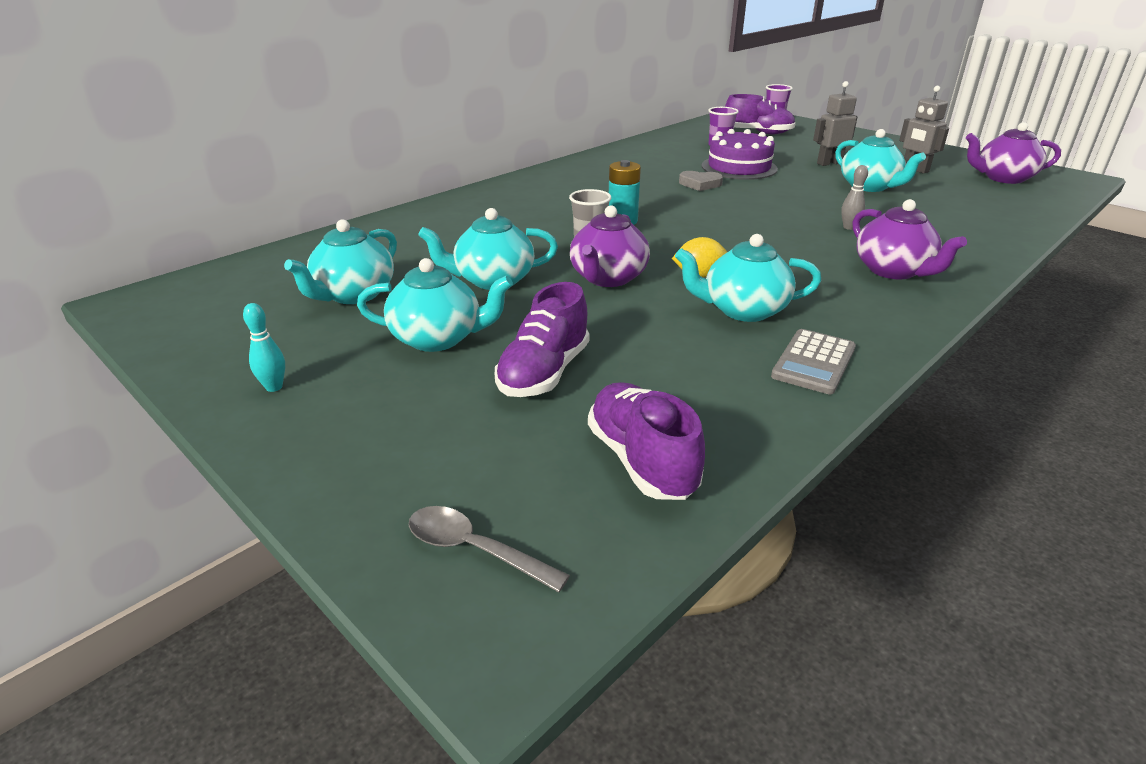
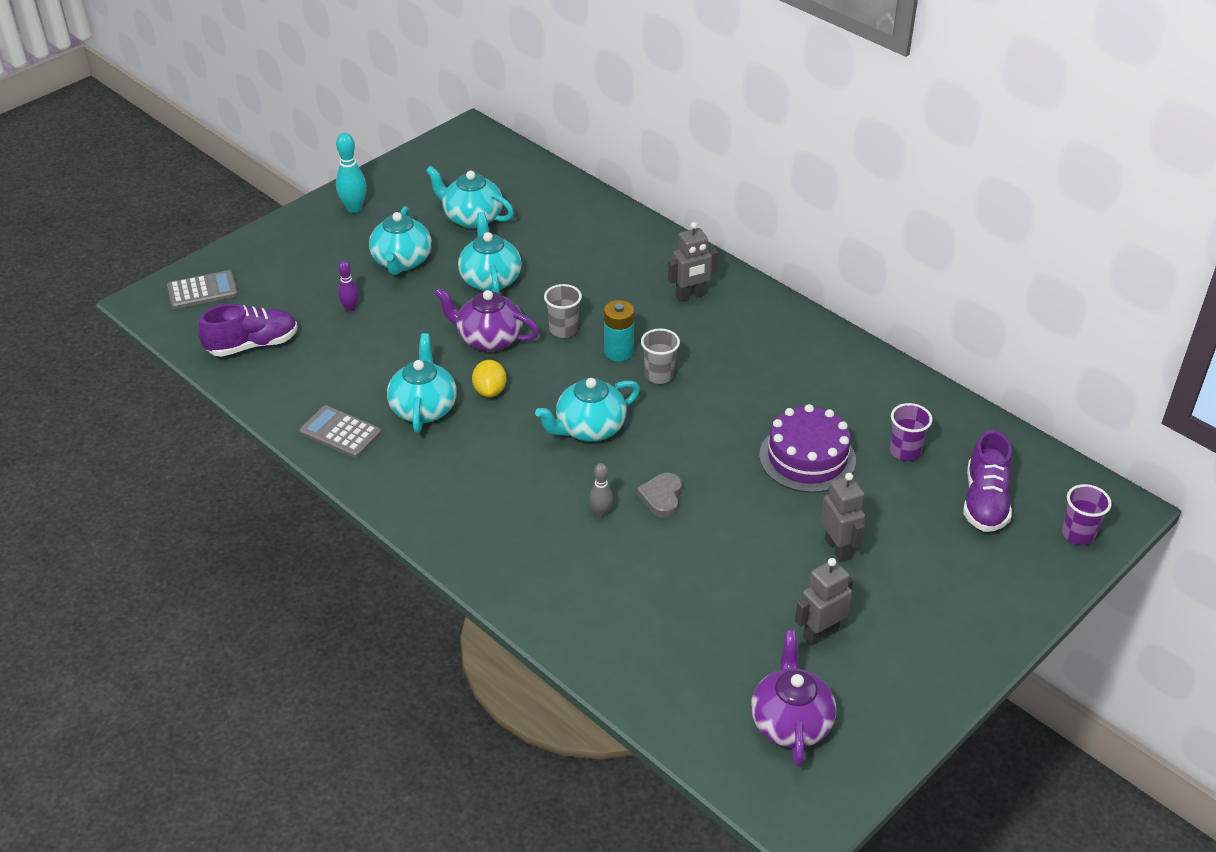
camera: 90 degrees right, 10 degrees up
(274, 387) = (354, 208): turquoise bowling pin -> turquoise bowling pin, size x1.60
(474, 549) = (202, 291): grey spoon -> grey calculator
(536, 195) = (690, 296): none -> grey robot
(544, 373) = (350, 308): purple shoe -> purple bowling pin
(654, 207) = (659, 375): none -> grey cup
(700, 184) = (737, 416): grey heart -> grey heart (661, 498)
(870, 187) = (740, 565): turquoise teapot -> turquoise teapot (589, 429)
(893, 271) = (489, 518): purple teapot -> none

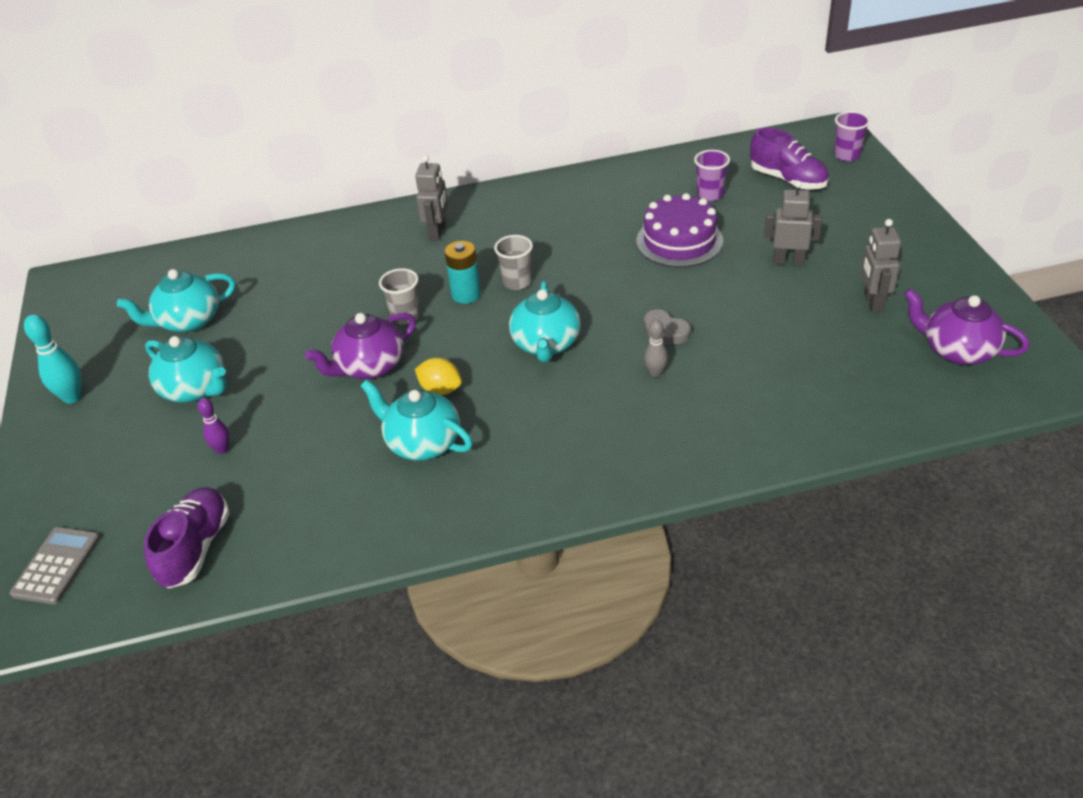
camera: 55 degrees left, 0 degrees up
(340, 432) = (400, 517): grey calculator -> none
(490, 279) = (289, 338): turquoise teapot -> none

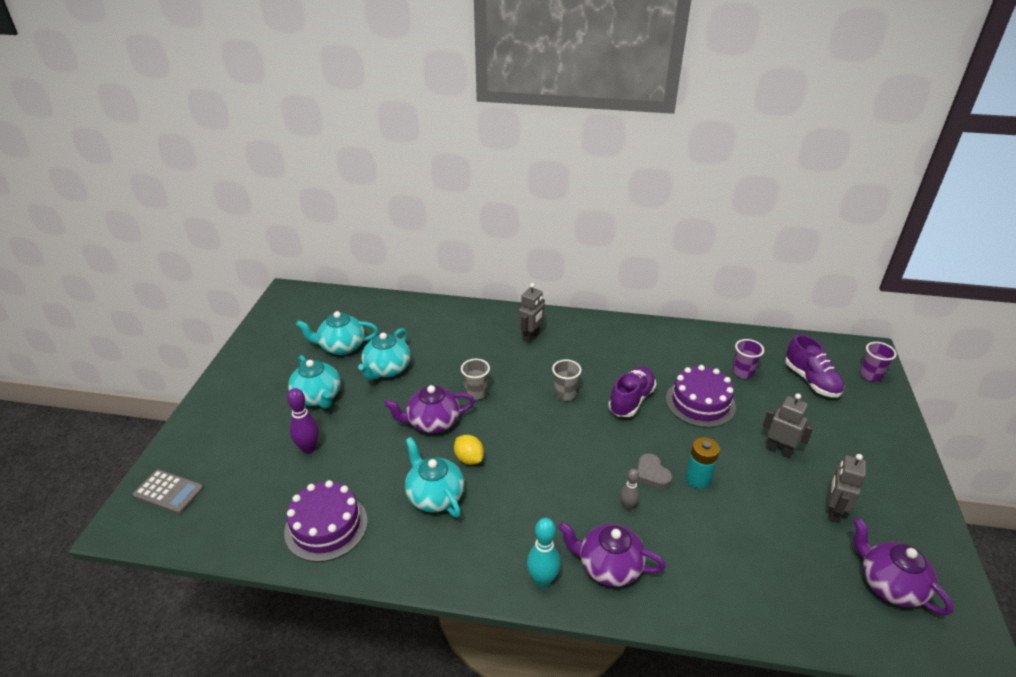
camera: 20 degrees right, 5 degrees down
(57, 566) = (168, 492): grey calculator -> grey calculator turned 75 degrees clockwise
(72, 397) = (246, 375): turquoise bowling pin -> turquoise bowling pin (542, 580)
(195, 548) = (252, 515): purple shoe -> purple shoe (631, 400)
(222, 450) = (308, 448): purple bowling pin -> purple bowling pin, size x1.60
(304, 523) = (326, 526): none -> purple cake
(466, 294) = (525, 391): turquoise battery -> turquoise battery (698, 479)
(546, 344) = (560, 451): turquoise teapot -> turquoise teapot (387, 369)
(667, 439) = (608, 567): none -> purple teapot

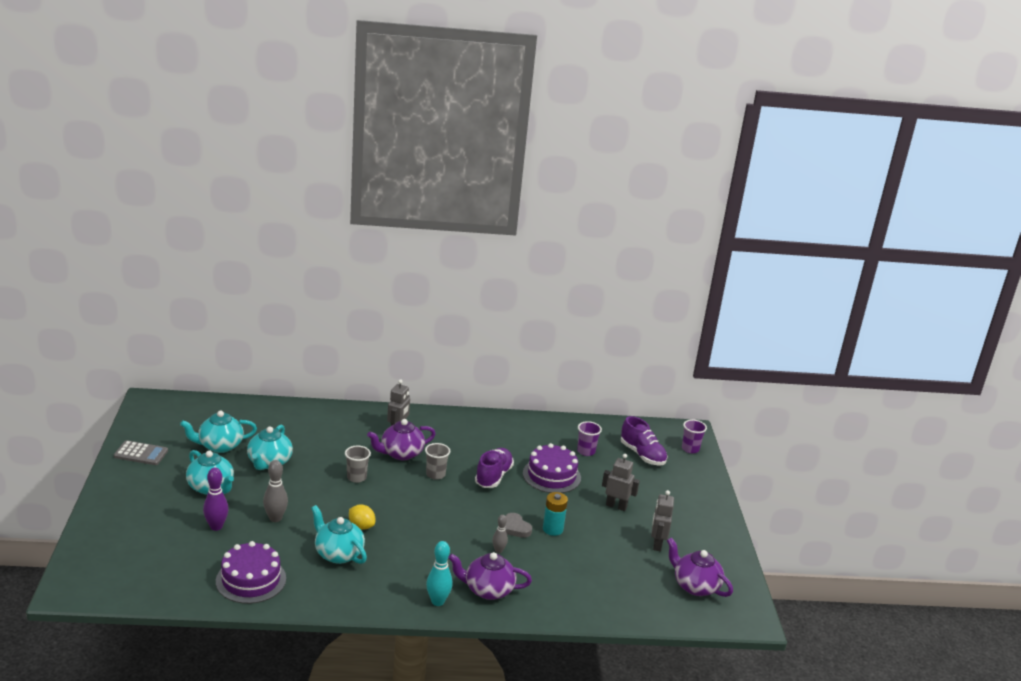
camera: 15 degrees left, 10 degrees down
(168, 492) = (99, 565): grey calculator -> grey calculator (141, 454)
(375, 441) = (275, 518): none -> grey bowling pin
(432, 423) = (322, 502): purple teapot -> purple teapot (401, 453)

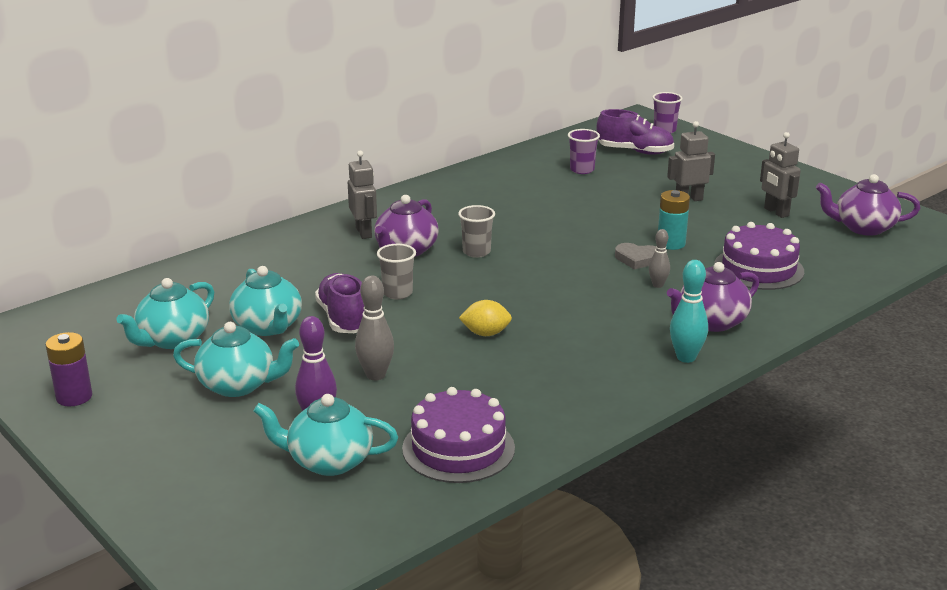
camera: 35 degrees left, 0 degrees up
(141, 454) = (74, 397): grey calculator -> purple battery
(338, 553) = (508, 371): turquoise teapot -> turquoise teapot (328, 461)
(493, 476) = (536, 227): purple shoe -> purple shoe (343, 319)
(551, 475) = (588, 202): purple cake -> purple cake (758, 268)

